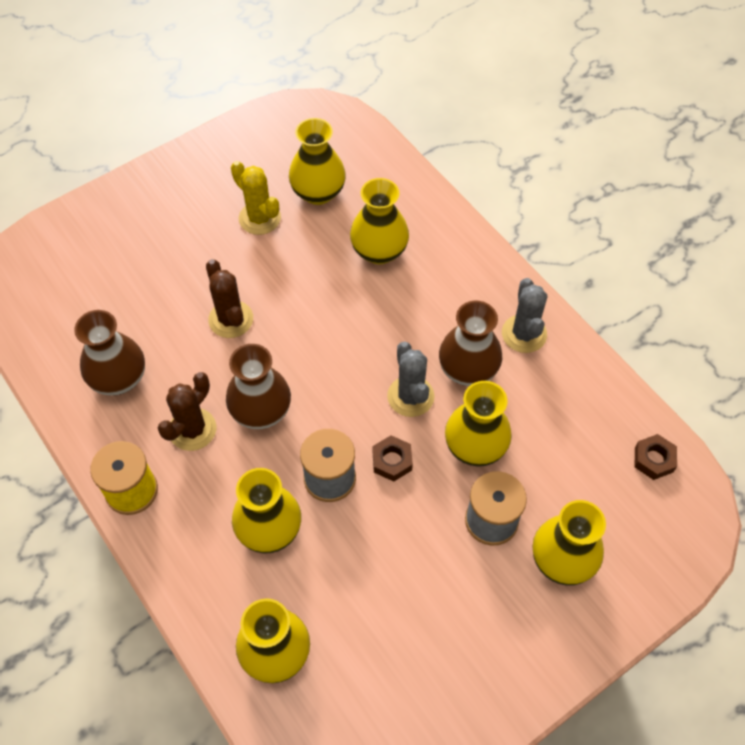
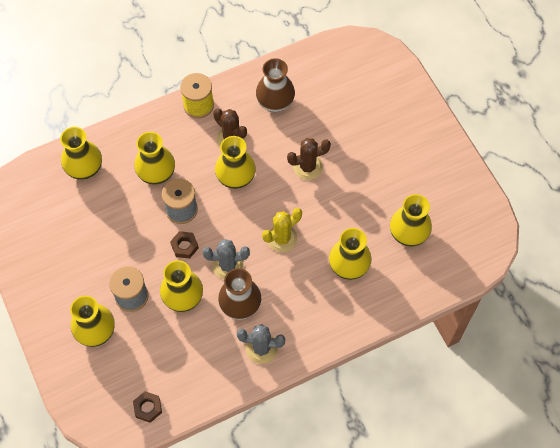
camera: 100 degrees right, 5 degrees up
(259, 218) = (390, 193): yellow cactus -> yellow cactus (282, 238)
(261, 411) = (236, 177): brown vase -> yellow vase

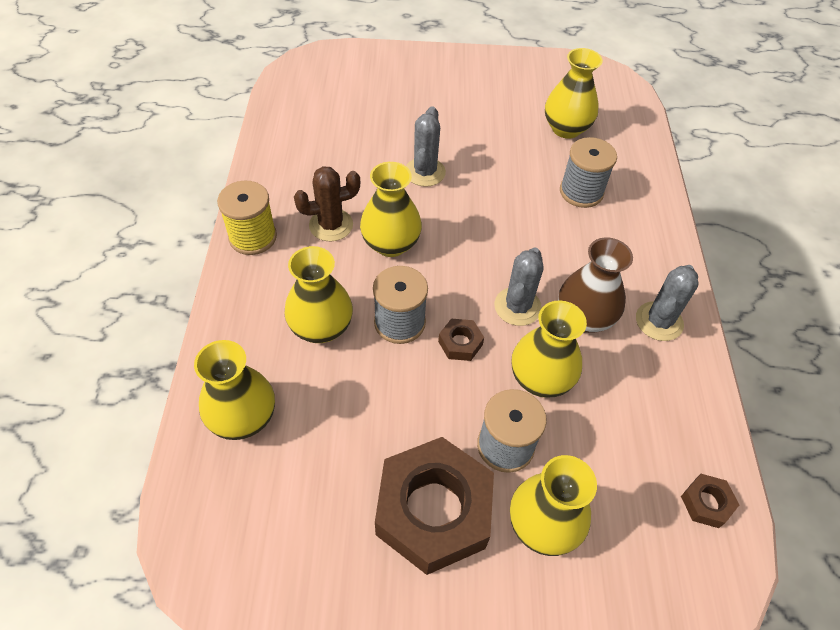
camera: 65 degrees left, 10 degrees down
(79, 278) = (433, 510): none -> brown nut
(275, 102) = (312, 163): brown vase -> none
(282, 238) = (509, 236): yellow cactus -> none
(307, 167) = (425, 172): brown cactus -> grey cactus
(348, 266) = (581, 192): yellow vase -> grey spool

